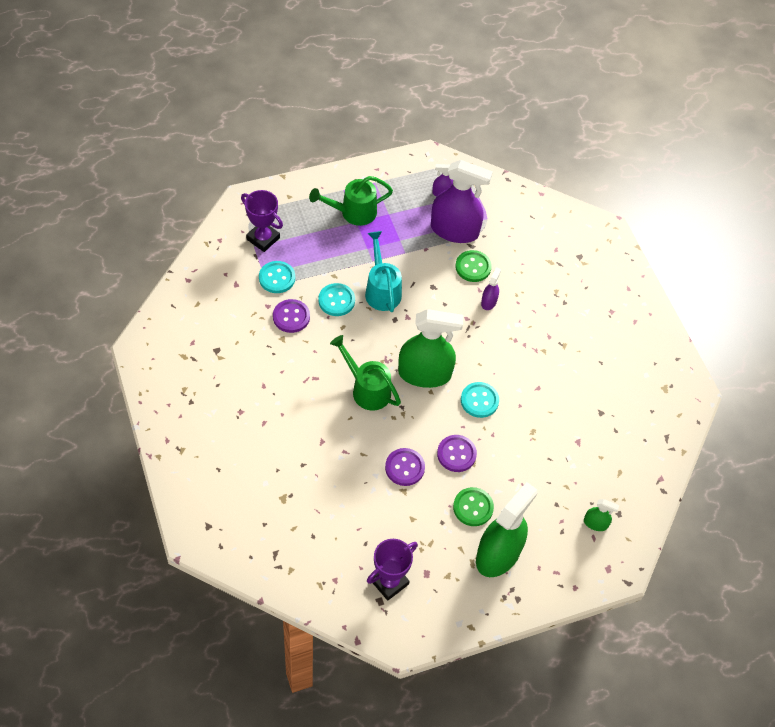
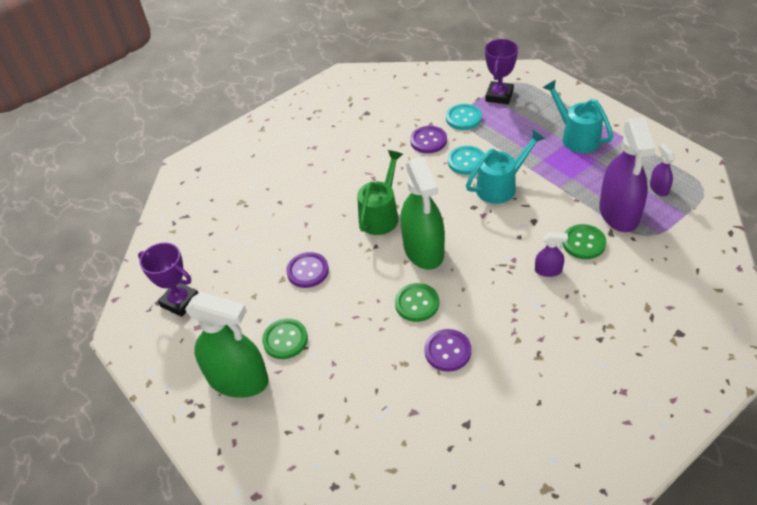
camera: 80 degrees right, 10 degrees down
(353, 212) = (576, 137): green watering can -> turquoise watering can
(456, 454) = (342, 306): purple button -> purple button (447, 351)
(479, 400) = (417, 303): turquoise button -> green button
(595, 523) = (310, 464): green spray bottle -> none

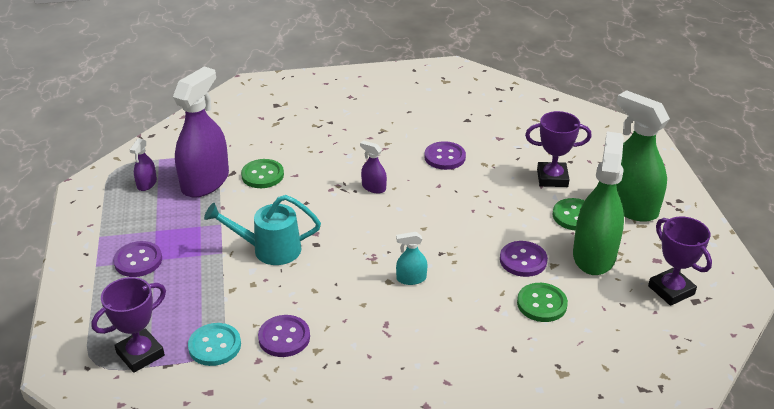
camera: 155 degrees left, 10 degrees down
(327, 378) = (552, 178): none -> purple trophy
(381, 215) = (411, 279): green watering can -> turquoise spray bottle
(417, 303) = (441, 194): green button -> green button (541, 304)
(423, 249) = (398, 229): green spray bottle -> green spray bottle (594, 255)
(466, 161) = (272, 291): turquoise button -> none
(548, 270) = (314, 170): purple spray bottle -> purple spray bottle (374, 187)
(576, 137) = (138, 260): turquoise watering can -> purple button

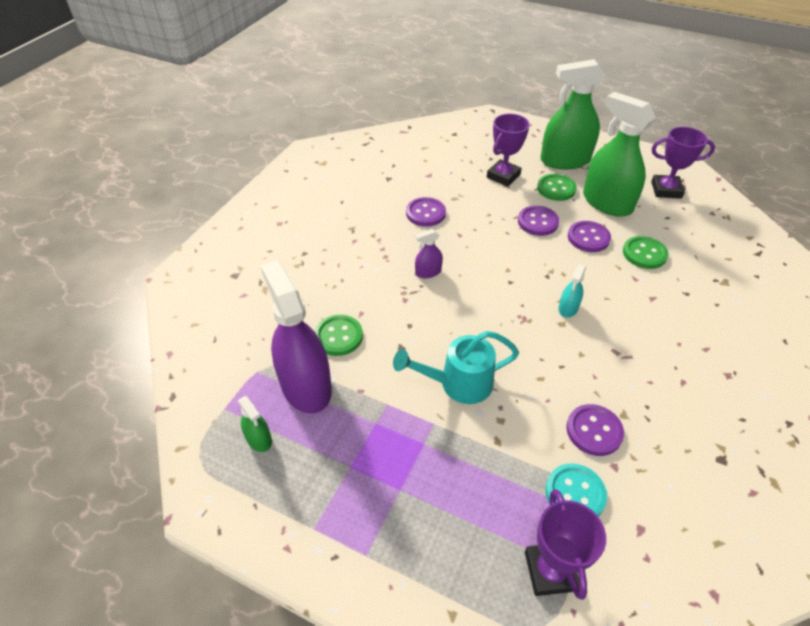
camera: 55 degrees left, 10 degrees up
(138, 260) = (390, 506): purple button -> purple button (537, 222)
(147, 184) = (259, 439): purple spray bottle -> green spray bottle
(269, 249) = (458, 383): turquoise watering can -> turquoise watering can turned 45 degrees clockwise

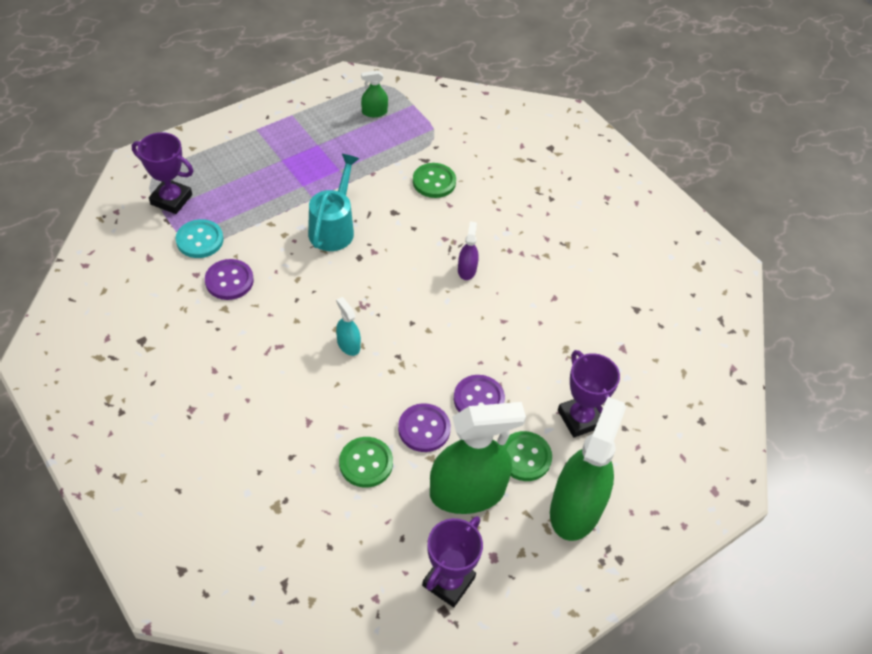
camera: 115 degrees right, 5 degrees up
(306, 386) = (400, 147): purple spray bottle -> none
(425, 213) = (554, 310): purple button -> none

